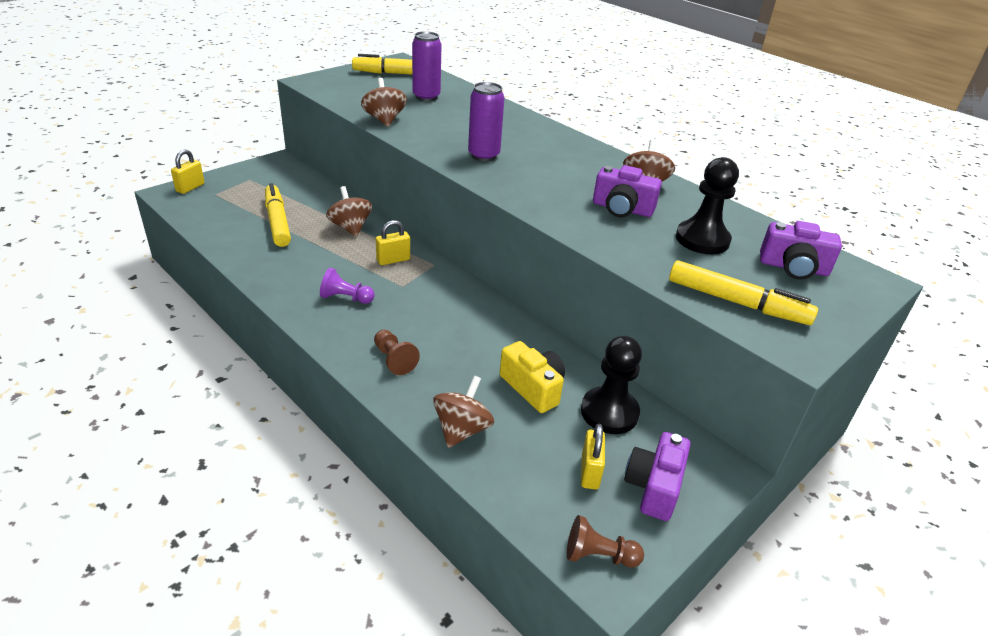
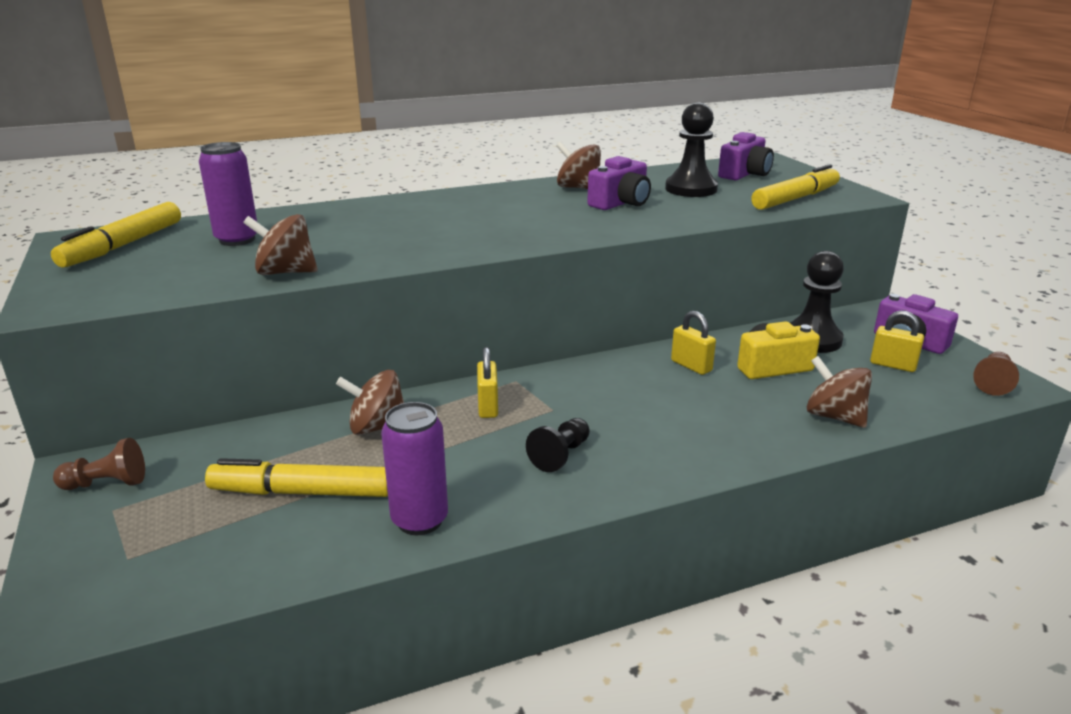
camera: 65 degrees left, 10 degrees down
(190, 188) = (63, 591): yellow padlock -> yellow padlock (691, 366)
(346, 298) = (560, 455): purple pawn -> black pawn
(394, 359) = (706, 438): brown pawn -> brown pawn (106, 483)
(483, 155) = (454, 236): purple can -> purple can (419, 520)

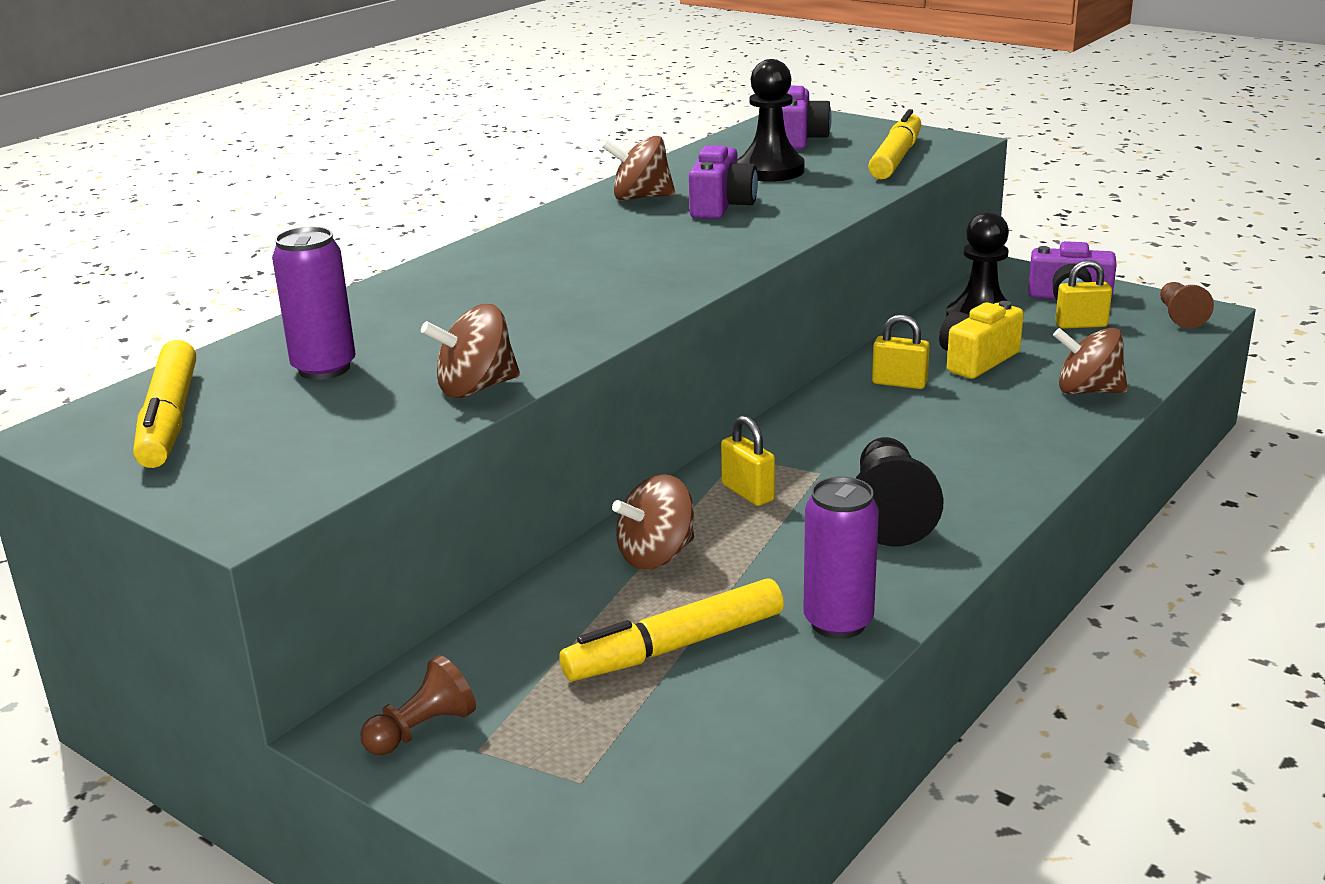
camera: 30 degrees left, 0 degrees up
(560, 455) = (889, 513): black pawn -> black pawn, size x1.62

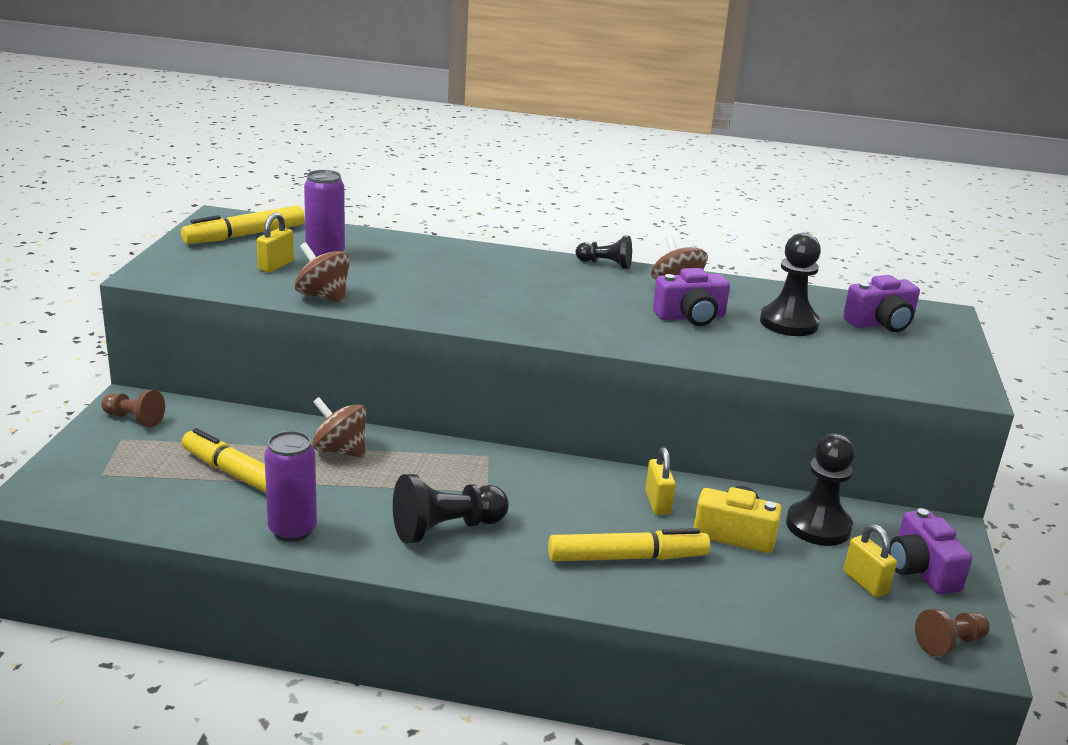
camera: 60 degrees right, 0 degrees up
(541, 217) = (605, 264): none -> black pawn
(747, 493) = (439, 467): yellow padlock -> yellow padlock (276, 265)
(896, 158) = (884, 368): yellow marker -> yellow marker (627, 557)
(1088, 391) = (726, 600): brown spinning top -> none

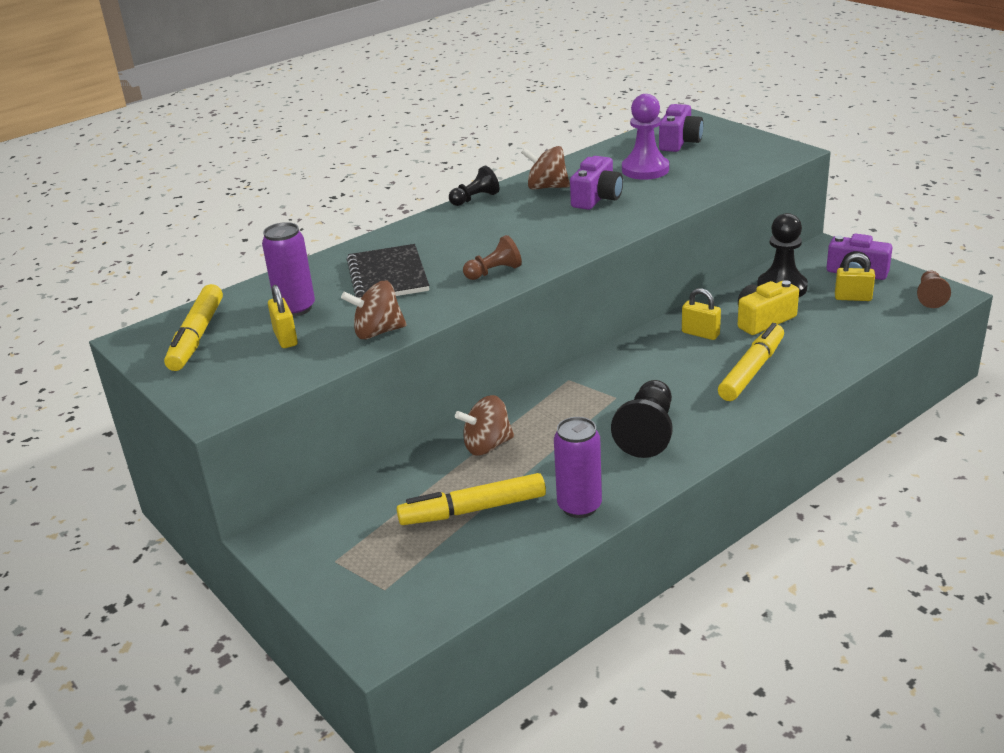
camera: 45 degrees left, 5 degrees up
(134, 419) = (308, 544): brown pawn -> brown pawn (494, 272)
(420, 271) = (388, 276): none -> black notebook
(788, 323) = (645, 170): black pawn -> purple pawn

